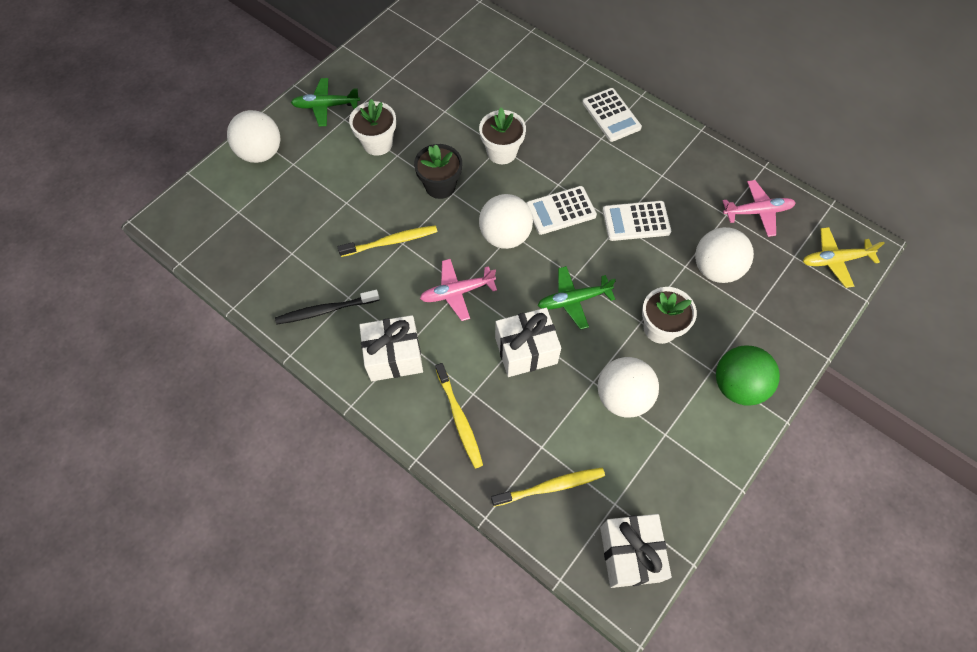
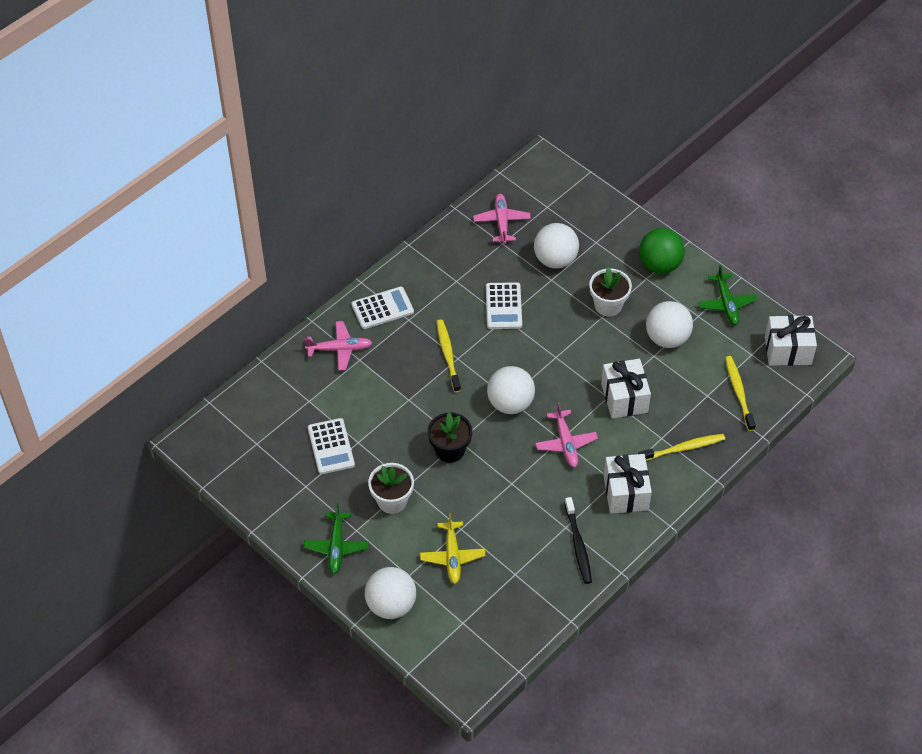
camera: 85 degrees left, 10 degrees down
(391, 241) = (509, 492): yellow toothbrush -> yellow toothbrush (448, 355)
(501, 152) = (415, 398): white flower pot -> none
(553, 86) = (339, 349): none -> pink plane
(561, 210) = (487, 359): white calculator -> white calculator (331, 446)
(574, 300) = (579, 360): green plane -> green plane (726, 303)
(835, 260) = (553, 182): yellow plane -> yellow plane (452, 556)

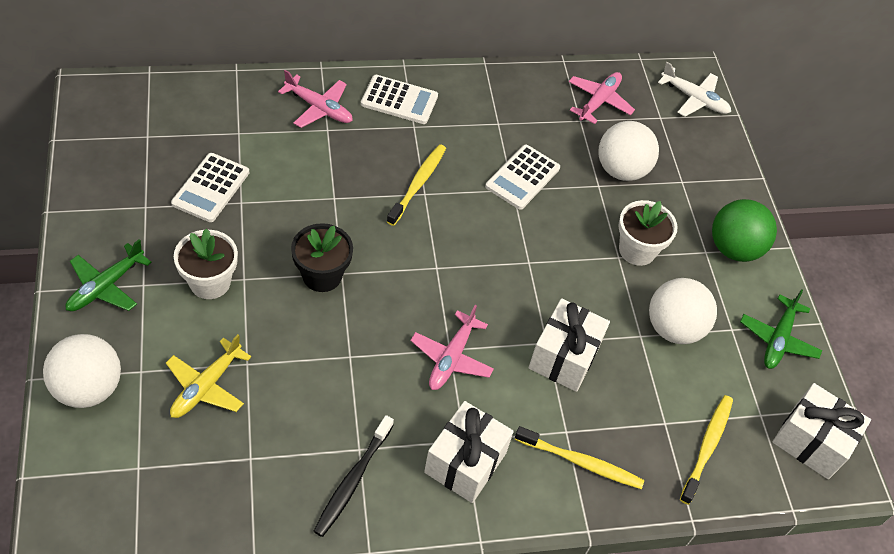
camera: 30 degrees right, 0 degrees up
(510, 403) = (433, 274): white ball -> none
(555, 179) = (694, 99): none -> white plane

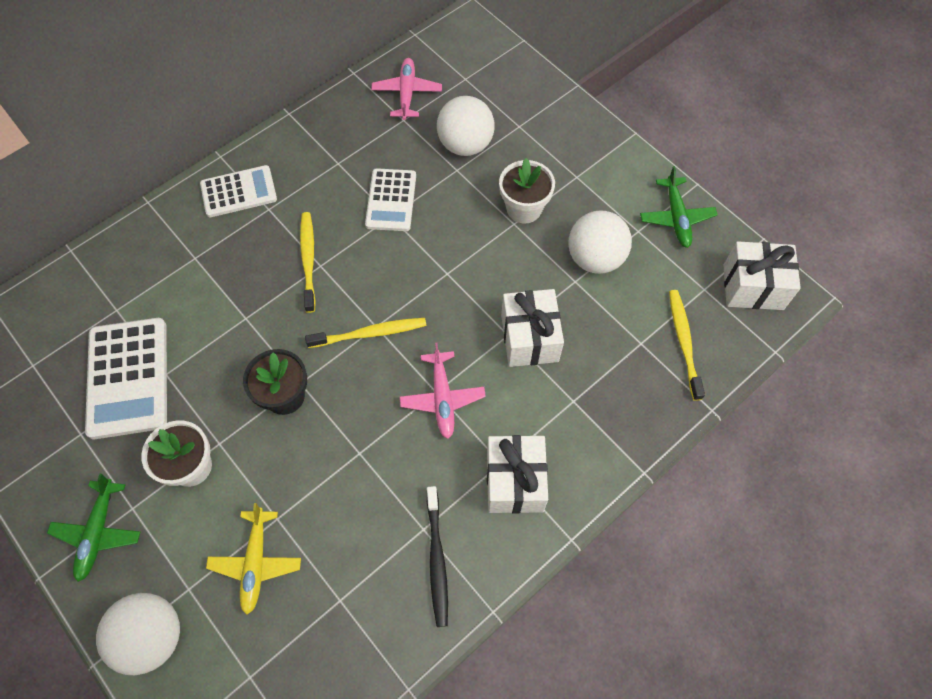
camera: 25 degrees left, 10 degrees up
(211, 188) = (128, 378): white calculator -> white calculator, size x1.53
(318, 108) = (172, 242): pink plane -> none
(581, 462) = (601, 419): yellow toothbrush -> yellow toothbrush (370, 333)
(694, 99) = (480, 46): white plane -> none
(734, 248) = (595, 160): green ball -> none

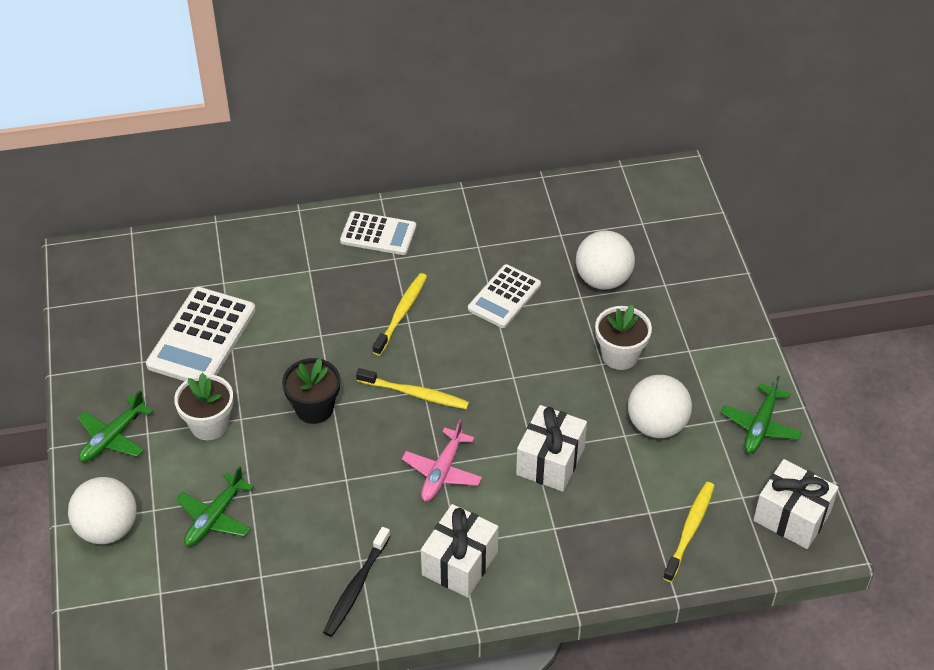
camera: 30 degrees right, 15 degrees down
(256, 562) = (215, 517): yellow plane -> green plane
(407, 93) = (579, 214): pink plane -> none

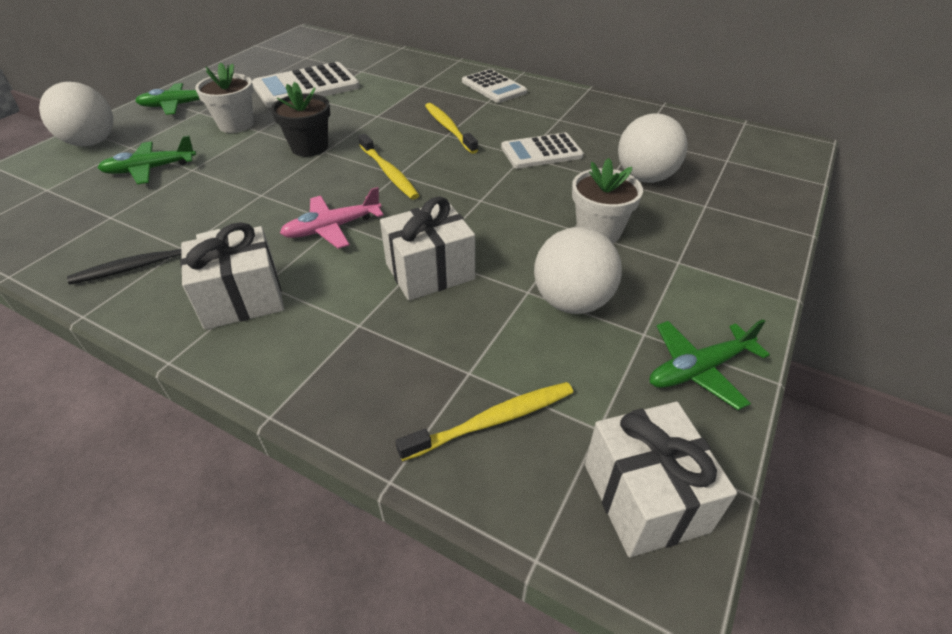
camera: 40 degrees right, 5 degrees down
(401, 313) = (449, 128): yellow toothbrush -> yellow toothbrush turned 90 degrees counterclockwise

